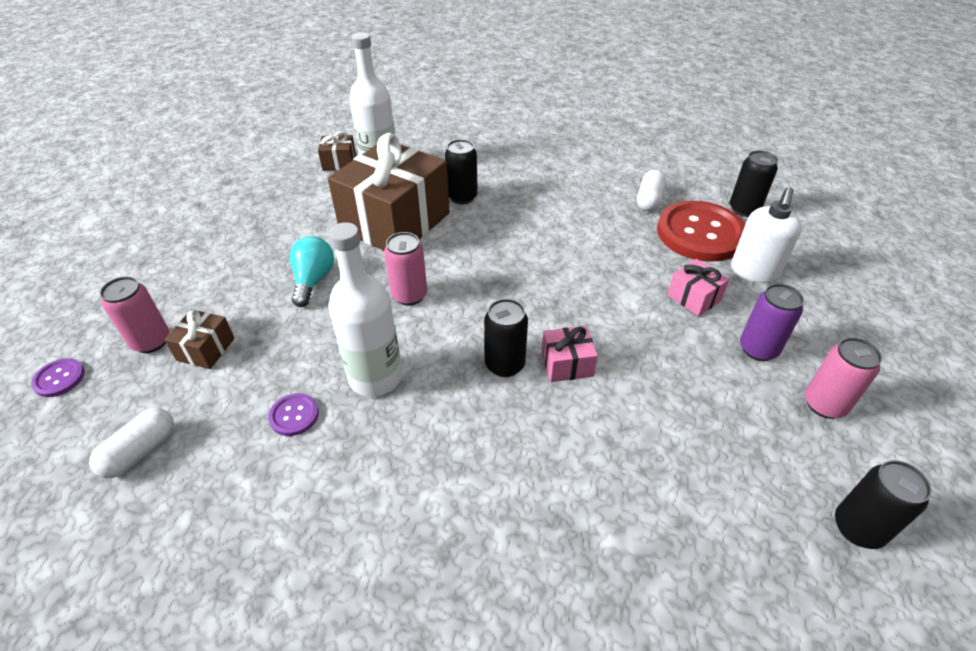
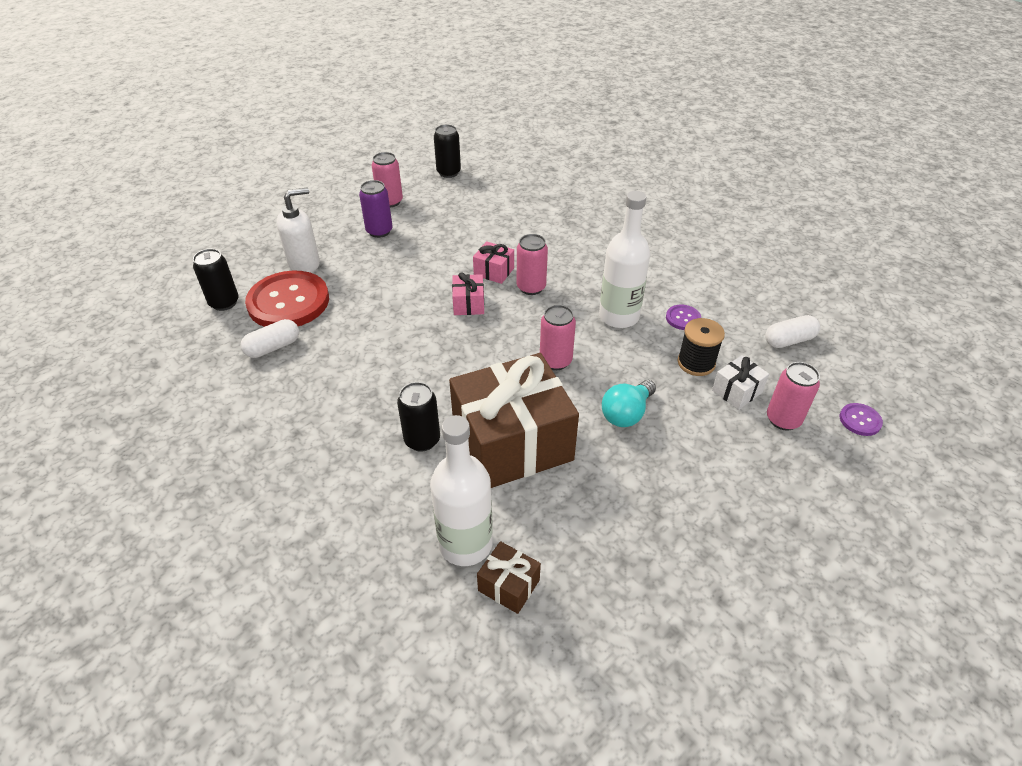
camera: 145 degrees left, 0 degrees up
(206, 349) = (737, 391): brown gift -> white gift
(260, 361) = (696, 363): none -> black spool
(505, 365) = (531, 287): black can -> pink can
(693, 297) = (367, 268): pink gift -> pink gift (468, 304)

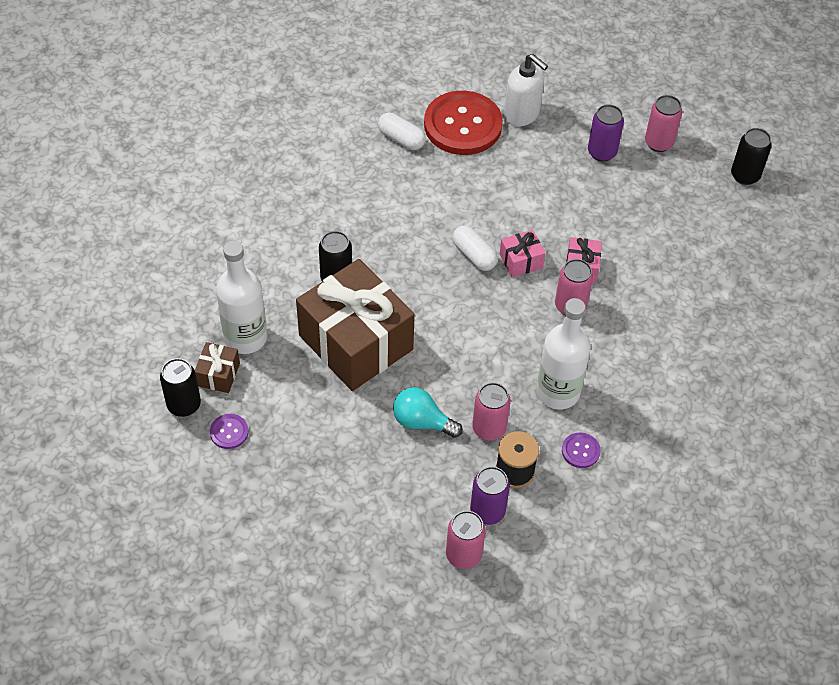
camera: 70 degrees right, 10 degrees up
(224, 303) = (442, 81): black can -> black can (184, 405)
(555, 361) = (469, 351): pink can -> pink can (489, 428)
(737, 391) = (487, 511): white gift -> purple can
(789, 340) = (587, 556): white capsule -> white capsule (474, 255)
(860, 420) = (488, 625): purple button -> purple button (229, 432)

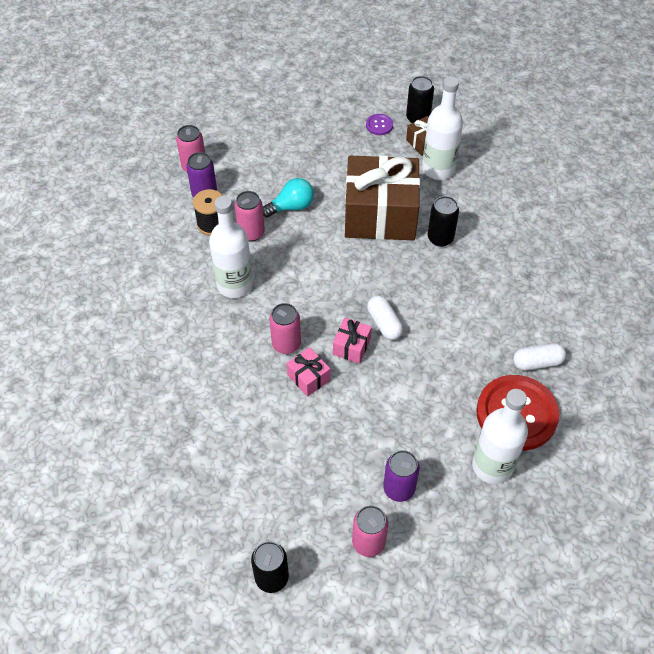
camera: 135 degrees right, 0 degrees up
(474, 255) = (384, 324): white capsule -> white capsule turned 60 degrees clockwise
(522, 114) = (492, 466): white soap dispenser -> white bottle
(580, 451) = (186, 263): purple button -> none

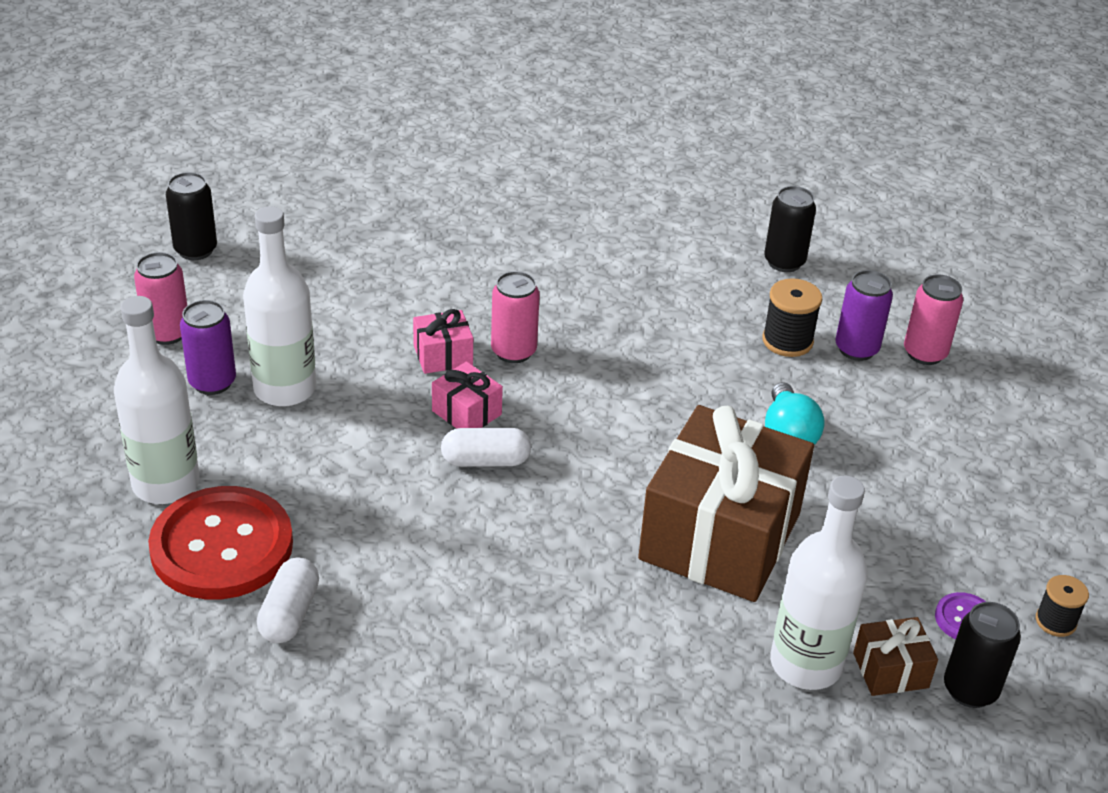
camera: 110 degrees right, 15 degrees down
(234, 284) = (652, 333): white bottle -> white bottle (285, 389)
(251, 233) = (749, 375): pink can -> none
(362, 99) = (1055, 621): none -> black spool
(440, 238) = (626, 596): black can -> black can (784, 262)

